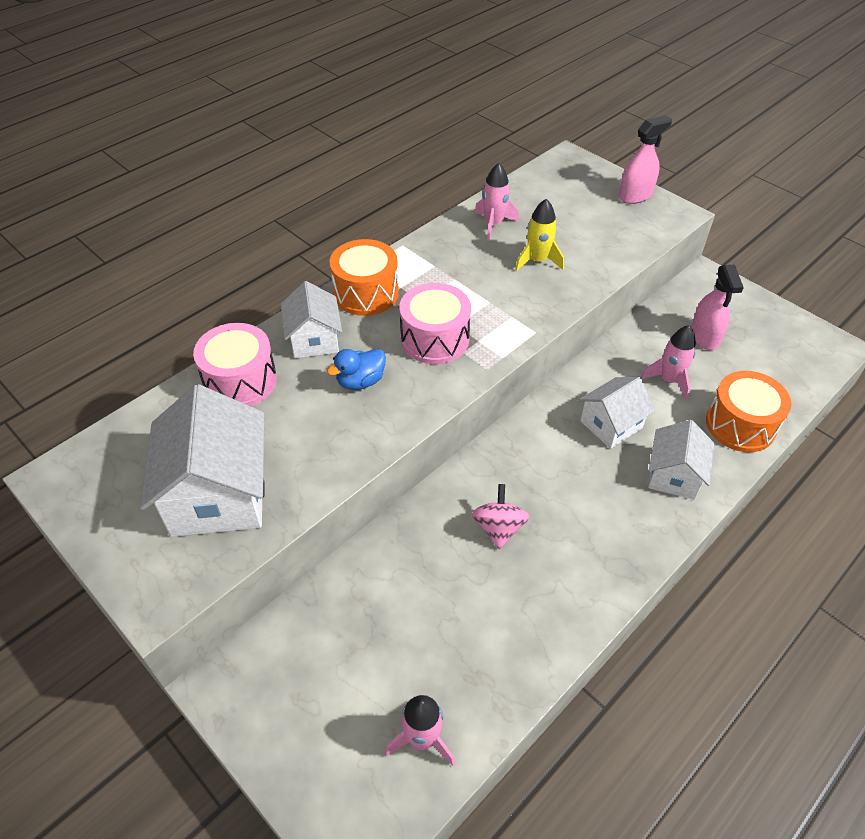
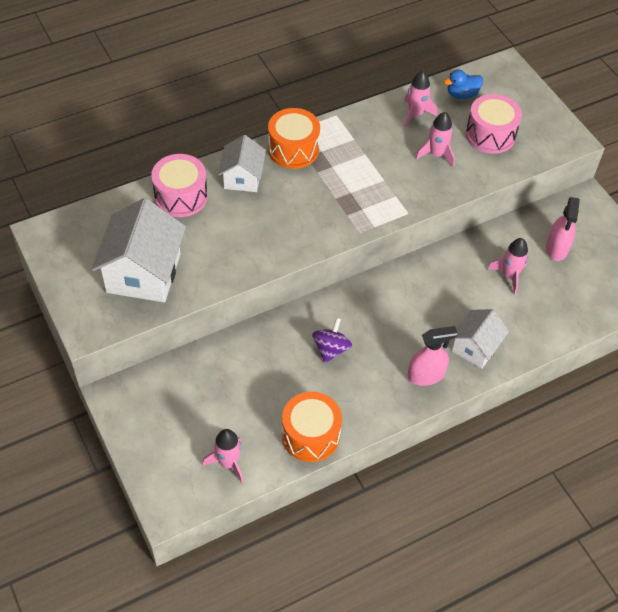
camera: 15 degrees right, 5 degrees up
(360, 381) = (264, 218): blue duck -> blue duck (462, 94)
(434, 339) = (330, 199): pink drum -> pink drum (490, 135)
(498, 528) = (331, 349): pink spinning top -> purple spinning top
(537, 261) = (436, 154): yellow rocket -> pink rocket
(611, 424) = (446, 298): white house -> none
(635, 195) = (545, 115): pink spray bottle -> pink spray bottle (426, 375)
(740, 425) = (546, 324): orange drum -> orange drum (310, 435)

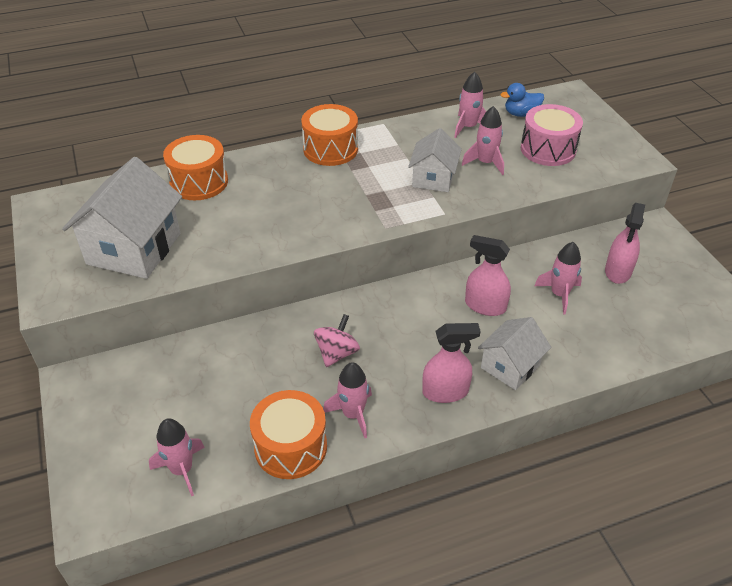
camera: 10 degrees right, 10 degrees down
(181, 196) = (199, 182): pink drum -> orange drum
(242, 177) = (270, 170): white house -> white house (433, 178)
(331, 349) = (337, 353): purple spinning top -> pink spinning top
(355, 402) = (353, 414): none -> pink rocket
(448, 292) = (485, 306): none -> pink spray bottle

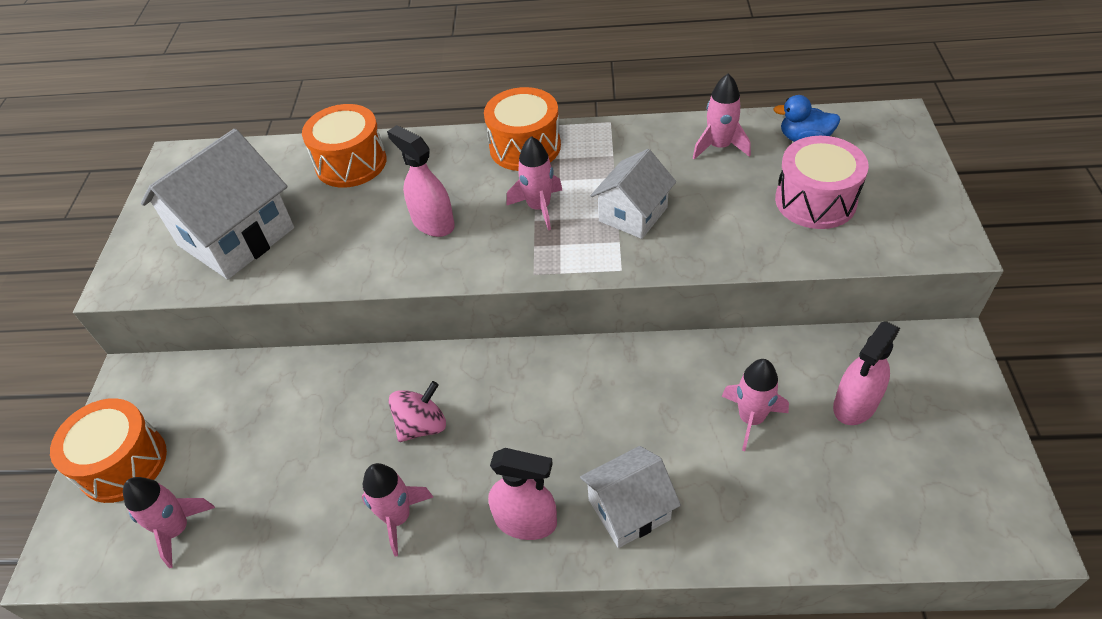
camera: 25 degrees right, 5 degrees up
(291, 447) = (305, 539): orange drum -> orange drum (123, 463)
(485, 163) = (715, 204): pink rocket -> pink rocket (539, 207)
(485, 306) = (640, 409): pink spray bottle -> pink spray bottle (433, 223)

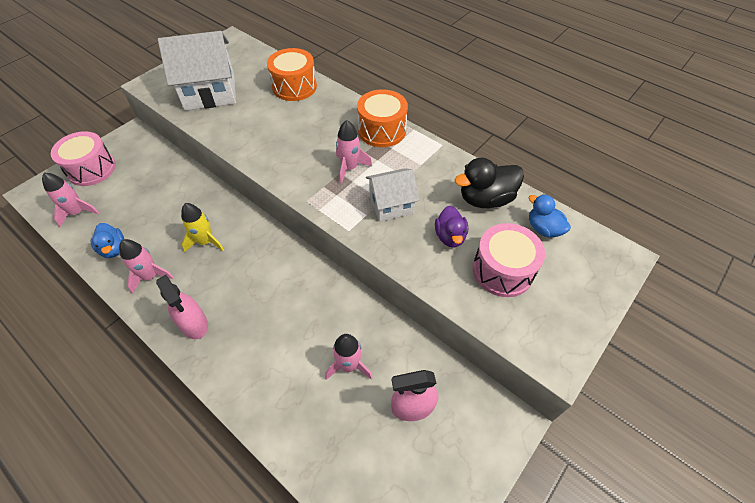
camera: 35 degrees right, 5 degrees up
(123, 463) = (92, 169): orange drum -> pink drum
(298, 529) = (114, 249): none -> blue duck
(422, 425) = (206, 242): pink spinning top -> yellow rocket
(433, 223) = (293, 141): pink spray bottle -> none
(629, 509) = (240, 359): white house -> none
(719, 147) = (485, 199): pink rocket -> black duck
(730, 204) = (450, 236): none -> purple duck

